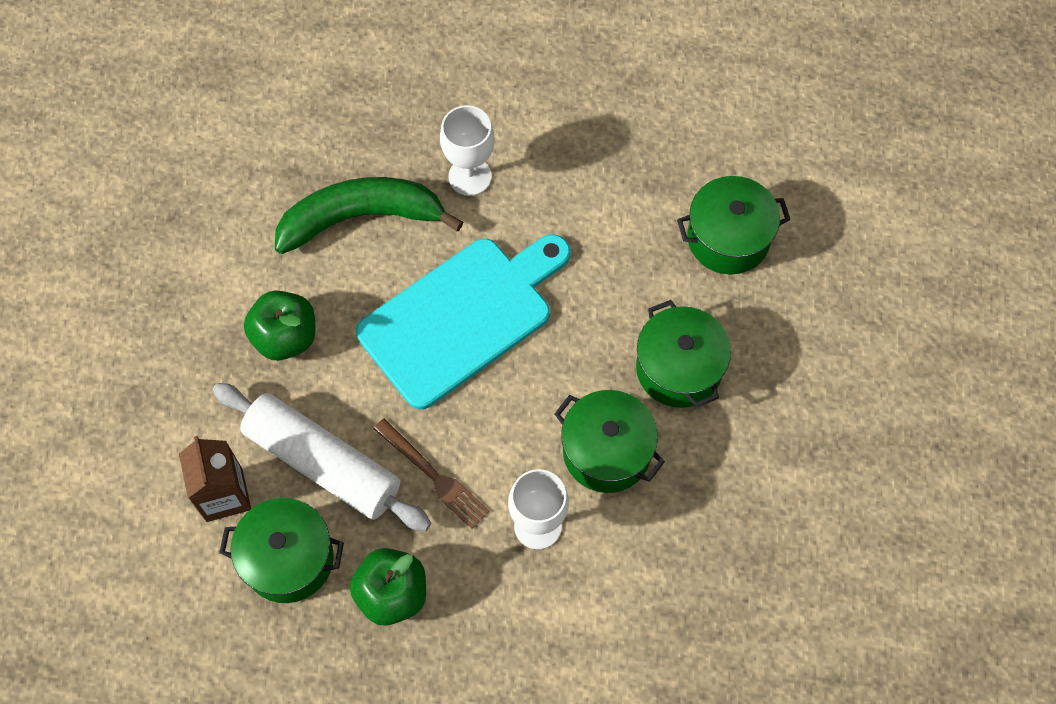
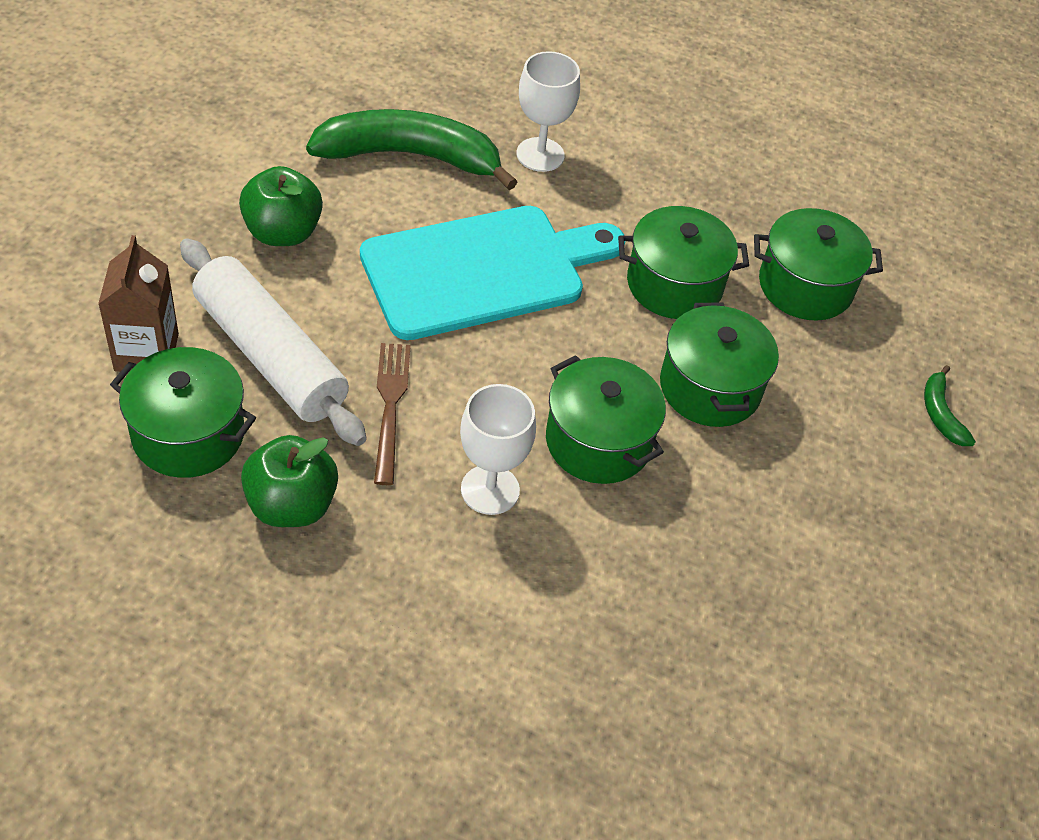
camera: 10 degrees right, 15 degrees down
(434, 476) = (390, 405): brown fork -> brown fork turned 150 degrees counterclockwise
(622, 275) = (674, 284): none -> green pot
(865, 329) = (941, 414): none -> green banana

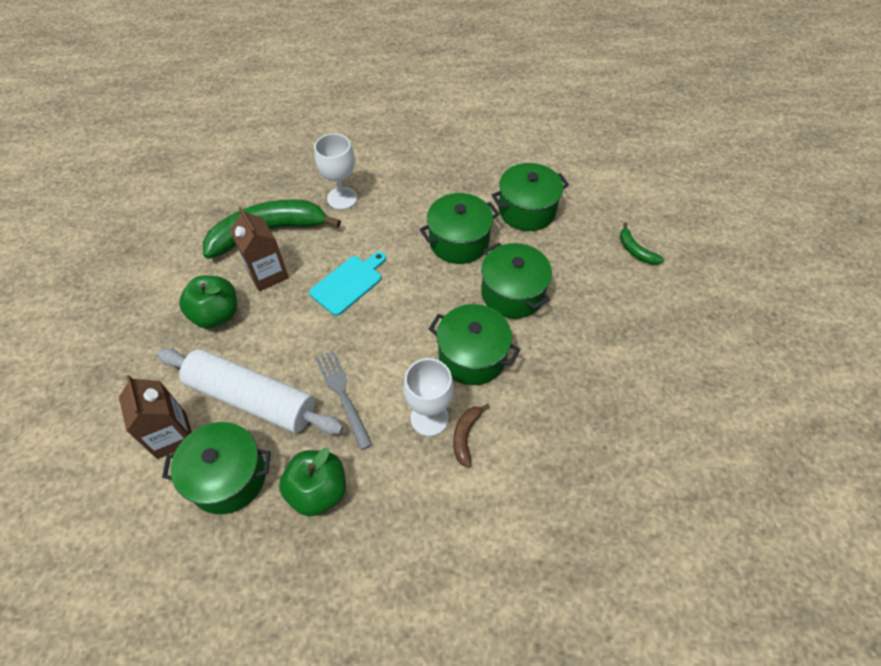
camera: 20 degrees left, 5 degrees up
(379, 210) = (267, 274): none -> brown carton
(390, 405) = (342, 394): brown fork -> grey fork
(482, 270) = (348, 283): turquoise cutting board -> turquoise cutting board, size x0.51
(526, 535) = (465, 436): none -> brown banana

